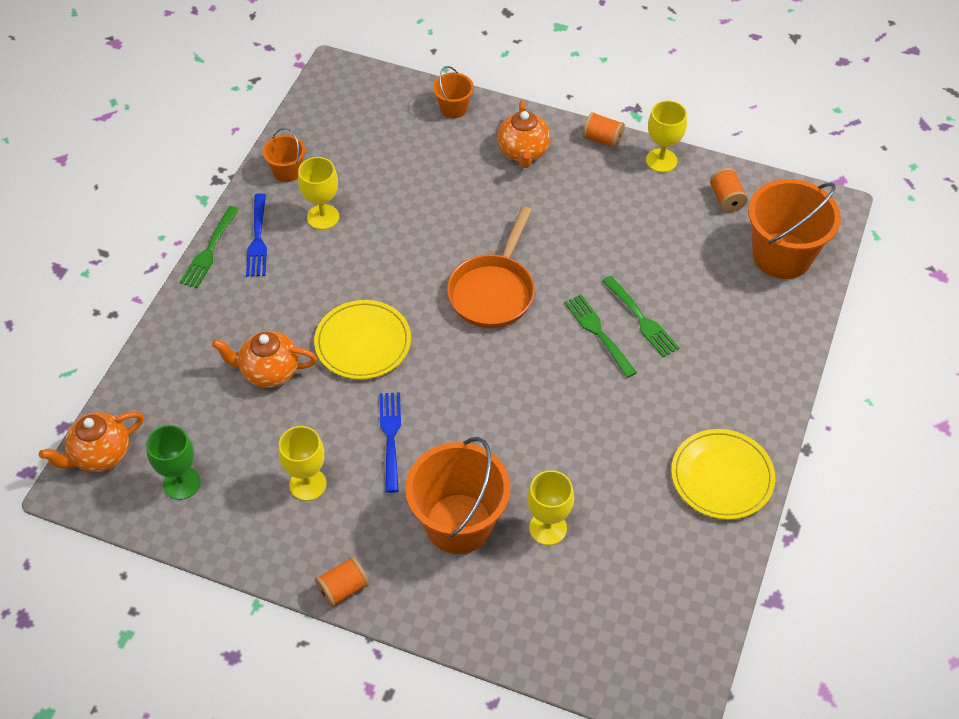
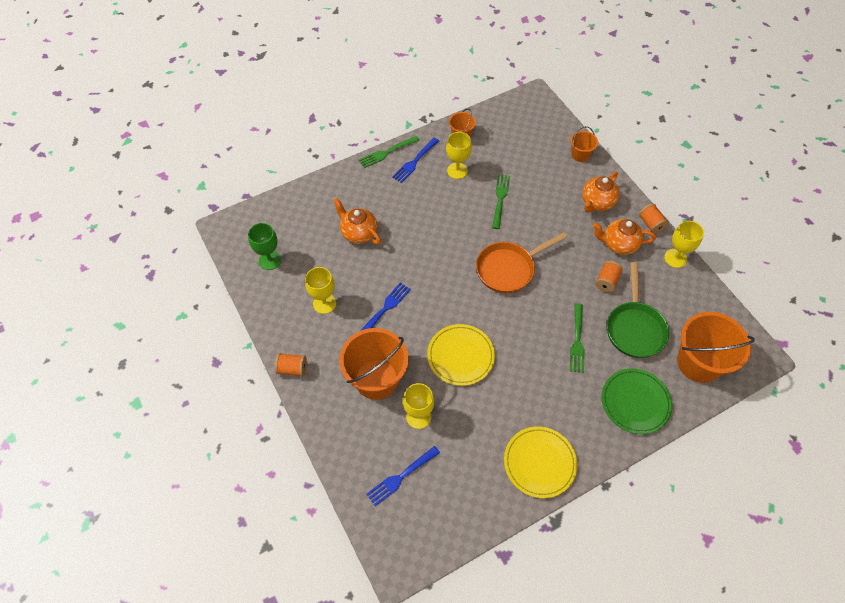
camera: 40 degrees right, 5 degrees up
(100, 455) = (248, 221): orange teapot -> orange teapot (619, 244)
(363, 342) = (417, 250): yellow plate -> yellow plate (460, 356)
(591, 607) = (401, 476): none -> blue fork
(599, 333) = (545, 332): green fork -> green fork (500, 199)
(687, 264) = (634, 328): none -> green pan
(726, 199) = (695, 306): orange spool -> orange spool (606, 281)
(758, 341) = (635, 402): none -> green plate

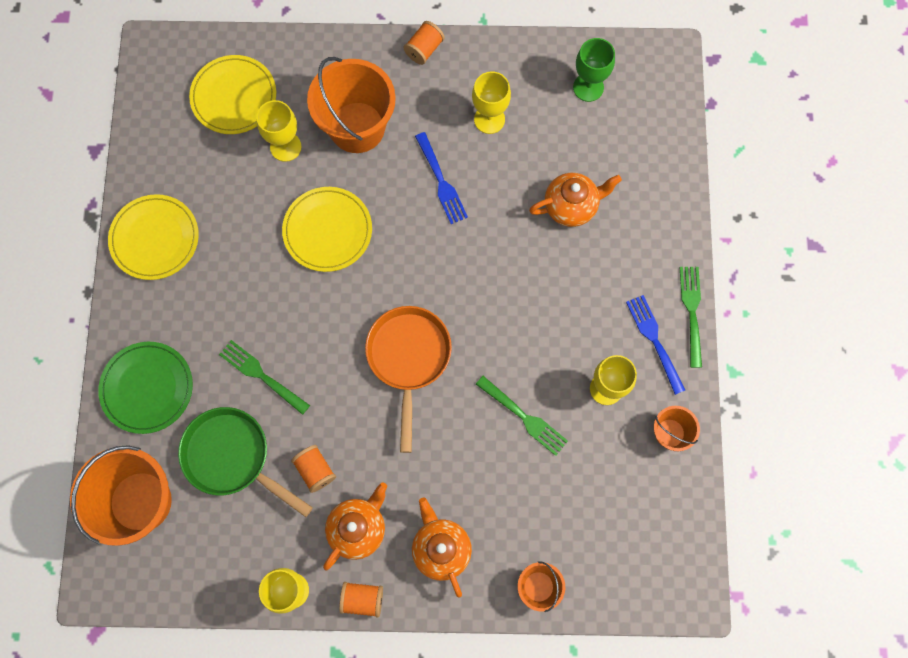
camera: 120 degrees right, 15 degrees up
(401, 476) = (234, 97): blue fork -> yellow plate

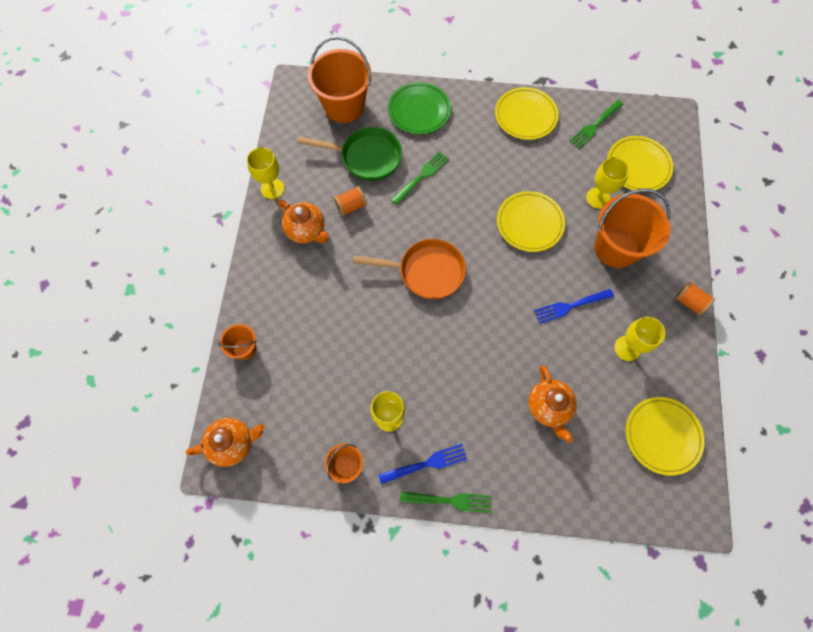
camera: 95 degrees right, 5 degrees down
(232, 457) = (366, 157): green pan -> green pan turned 60 degrees clockwise
(362, 599) = (258, 231): orange spool -> none
(441, 548) = (283, 283): orange teapot -> orange teapot (233, 443)
(523, 417) = (373, 350): green fork -> green fork (595, 125)
(588, 87) = (662, 436): green goblet -> yellow plate

